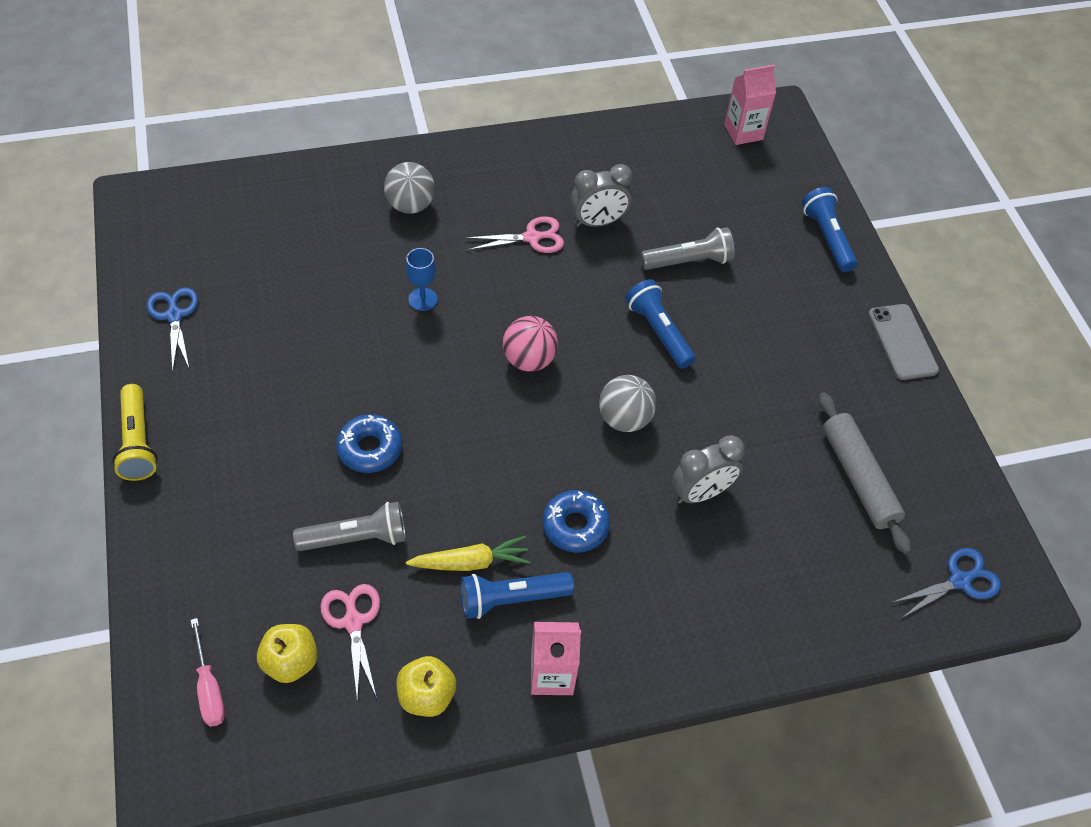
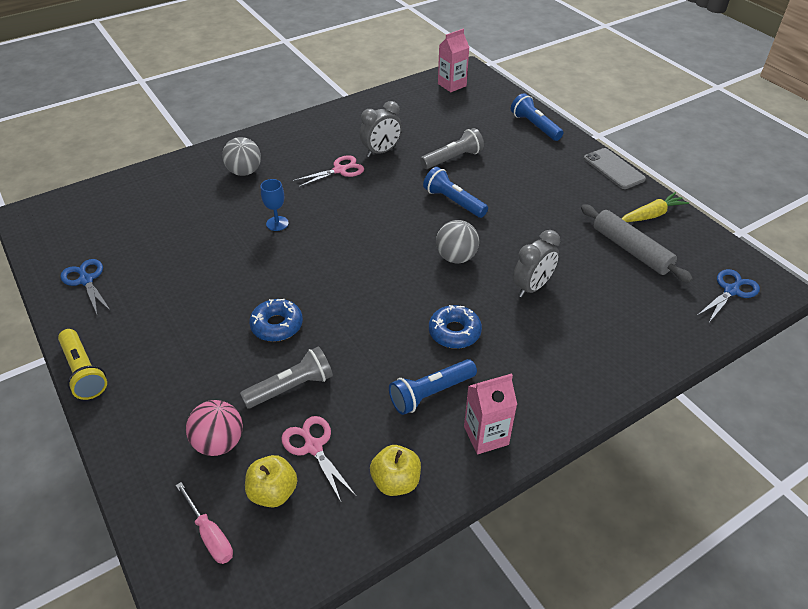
camera: 15 degrees left, 10 degrees down
(470, 562) = (388, 378): yellow carrot -> yellow carrot (651, 215)
(529, 360) = (371, 240): pink ball -> pink ball (219, 442)

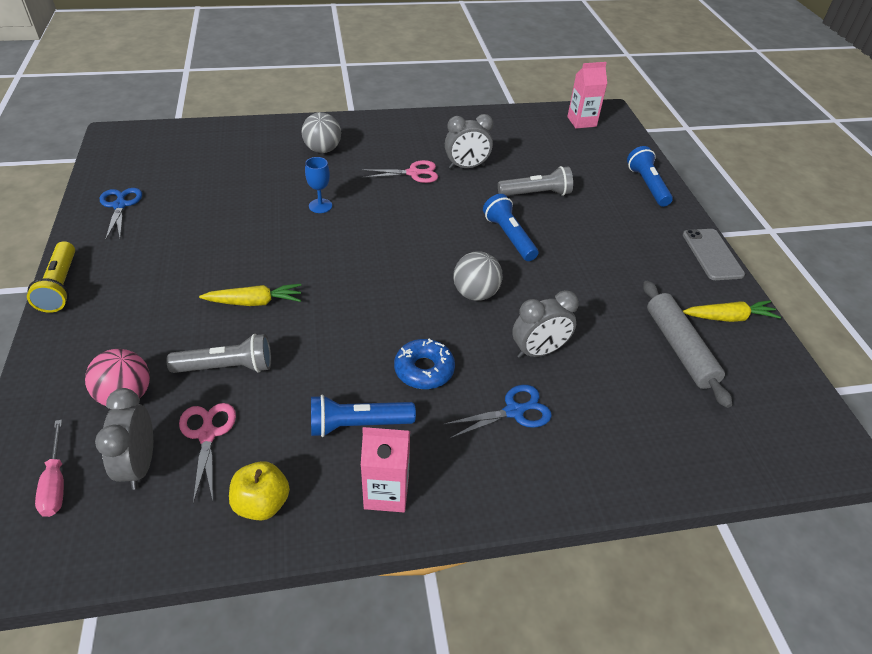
camera: 20 degrees right, 0 degrees up
(273, 492) = (140, 465): yellow apple -> grey clock
(277, 325) = (254, 302): blue donut -> yellow carrot
(731, 291) = (779, 436): blue scissors -> blue scissors (514, 411)

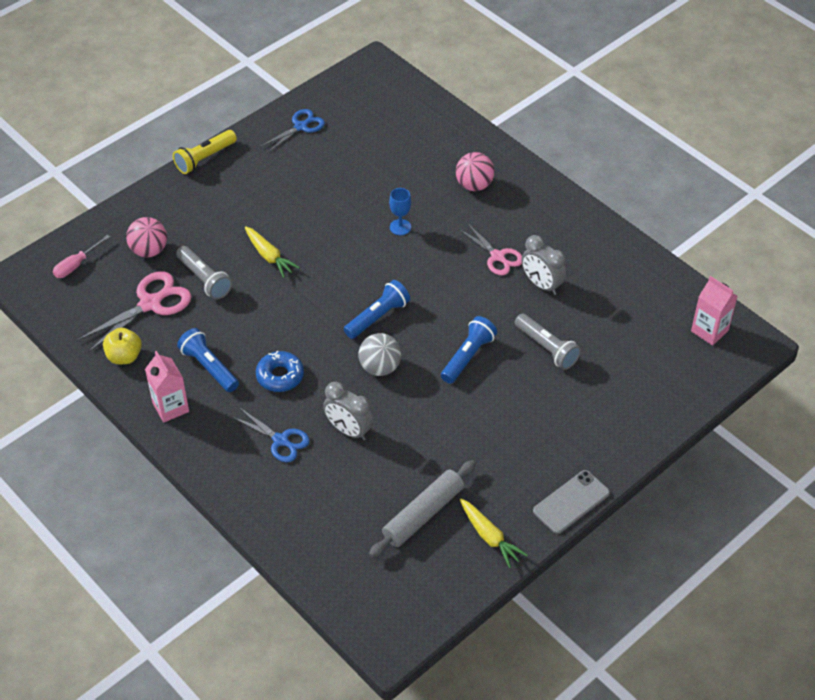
camera: 60 degrees right, 5 degrees up
(140, 465) = (110, 290): grey clock -> none
(207, 434) = (150, 304): pink scissors -> pink scissors, size x1.53
(323, 150) = (474, 185): grey ball -> pink ball
(647, 185) = (640, 421): blue flashlight -> blue flashlight (378, 317)

